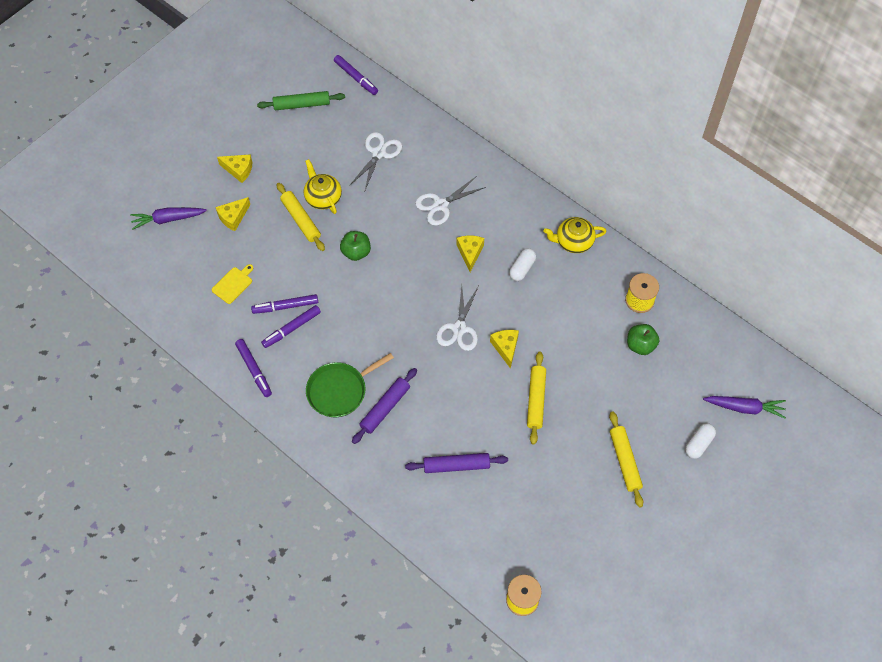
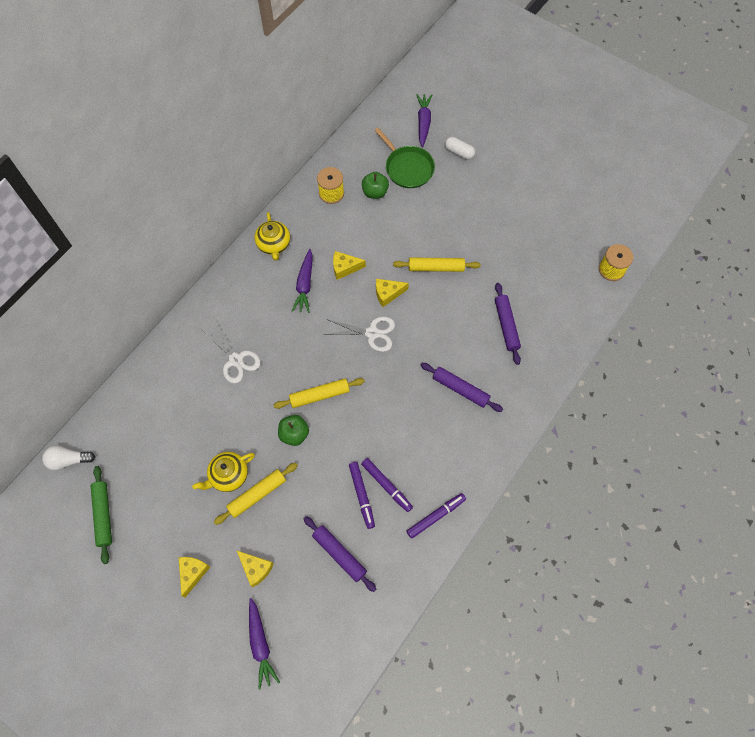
camera: 95 degrees left, 5 degrees up
(233, 284) = (339, 554): yellow cutting board -> purple rolling pin
(339, 390) = (448, 431): green pan -> green pan (407, 168)
(356, 78) = (68, 460): purple marker -> white light bulb
(378, 153) = (172, 425): white scissors -> none
(470, 253) = (290, 330): yellow cheese -> yellow cheese (345, 268)
(522, 268) = (305, 285): white capsule -> purple carrot
(624, 461) = (482, 202): yellow rolling pin -> yellow rolling pin (319, 395)

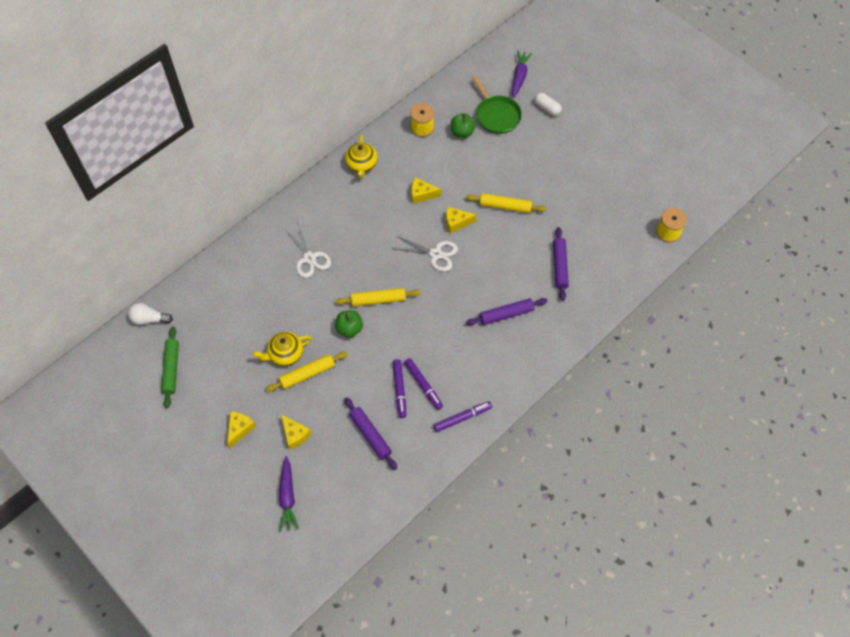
camera: 10 degrees right, 5 degrees down
(305, 285) = (383, 203): purple carrot -> none
(460, 389) = (506, 314): purple rolling pin -> purple rolling pin turned 60 degrees counterclockwise

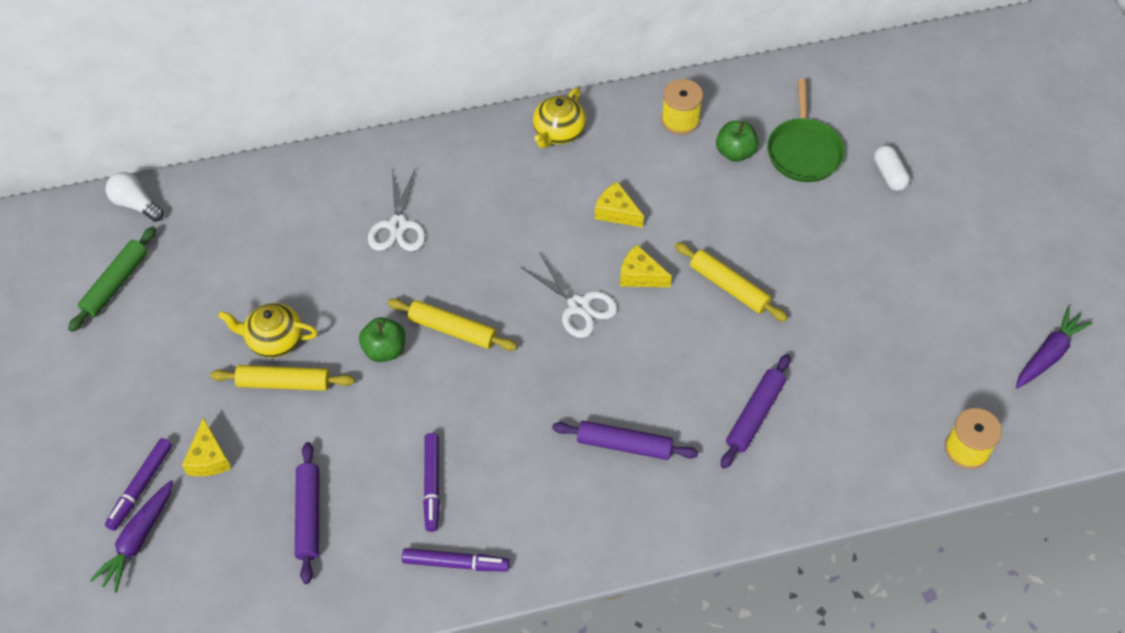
camera: 30 degrees right, 5 degrees down
(240, 429) = (143, 411): yellow cheese -> none
(399, 390) = (394, 473): purple marker -> purple marker (140, 487)
(519, 77) = (875, 112): purple carrot -> purple carrot (1048, 354)

